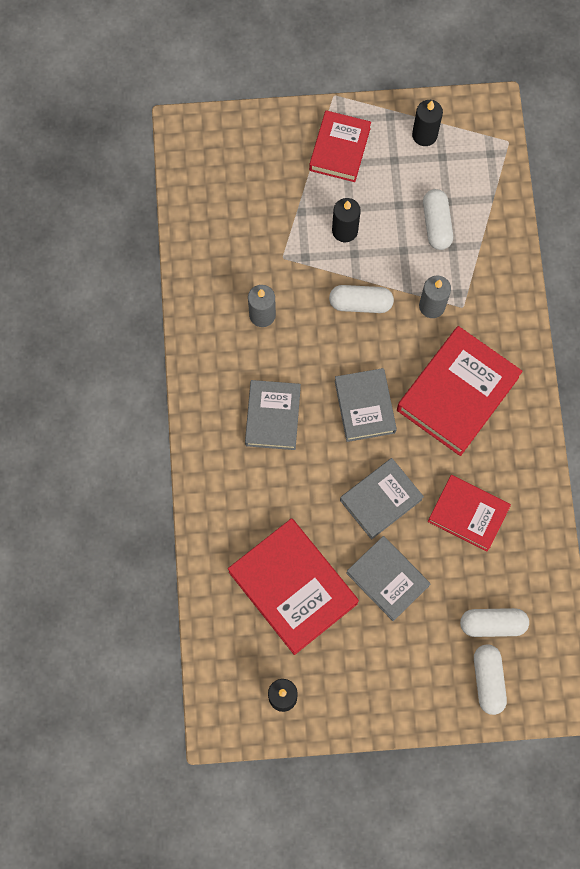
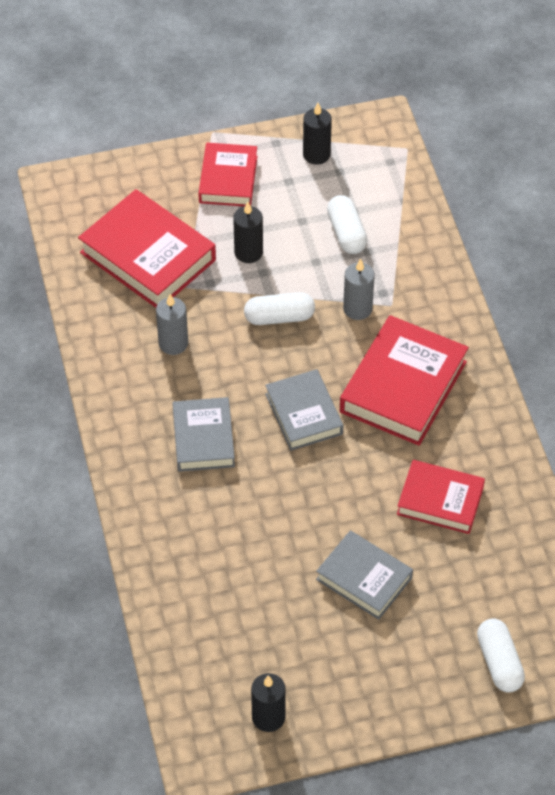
camera: 10 degrees left, 20 degrees down
(293, 587) = (258, 603): red book -> red book (148, 256)
(380, 499) = (340, 501): grey book -> none
(492, 624) = (491, 605): white capsule -> none

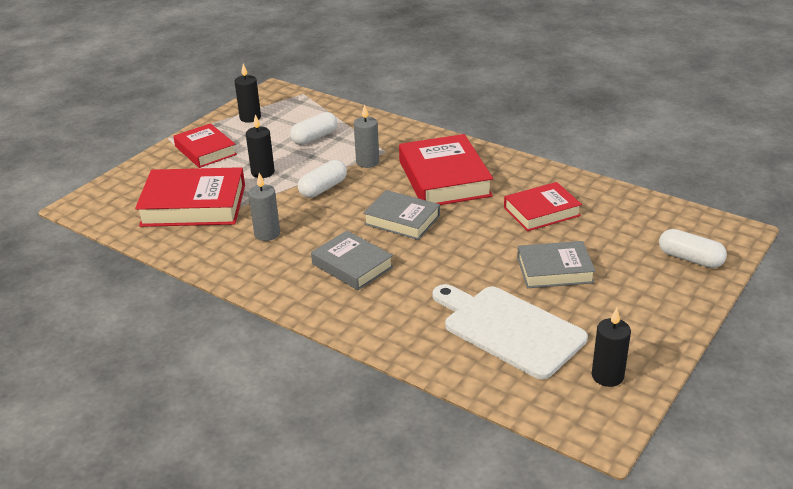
camera: 40 degrees left, 20 degrees down
(249, 610) = (509, 329): none -> white cutting board
(346, 233) = (314, 137): white capsule -> white capsule turned 75 degrees counterclockwise

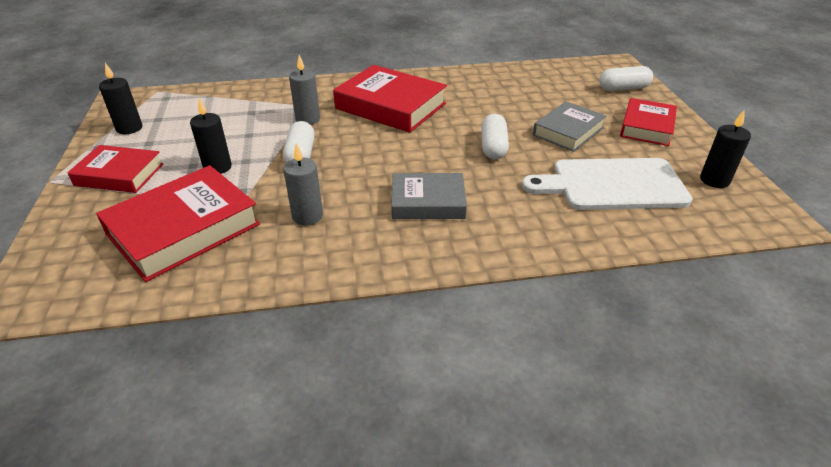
camera: 45 degrees left, 5 degrees up
(314, 137) = (226, 120): white capsule -> white capsule (493, 147)
(402, 220) = (408, 148): grey book -> none
(541, 211) = (494, 99): red book -> red book (646, 127)

